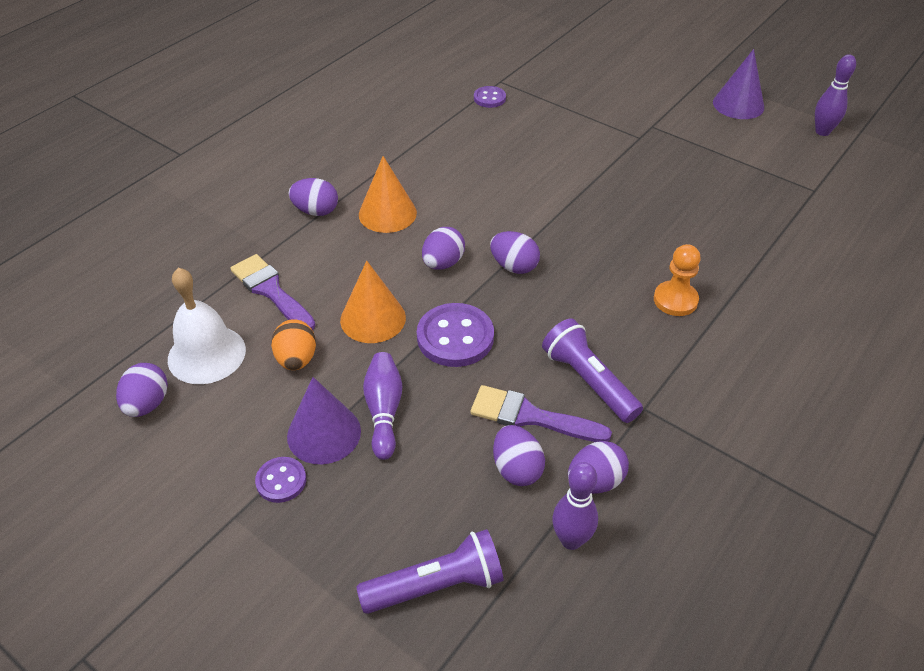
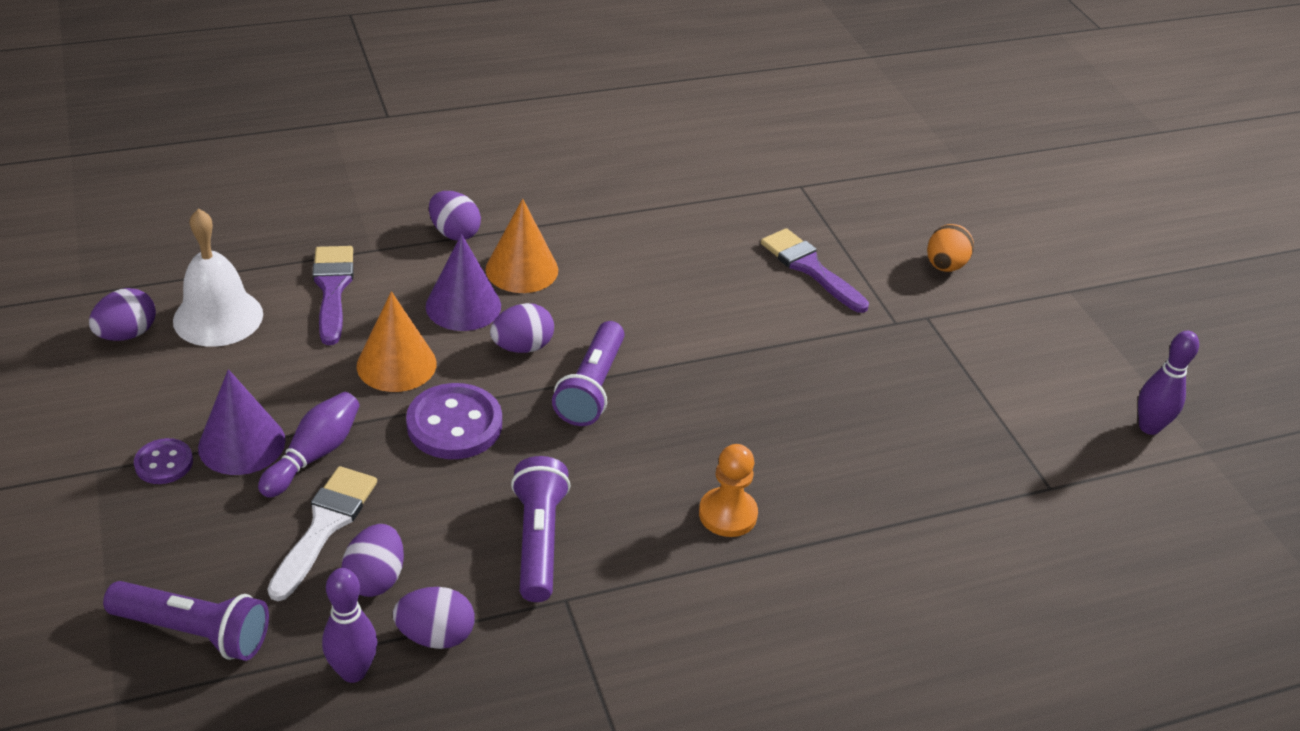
camera: 30 degrees right, 5 degrees down
(296, 359) = (288, 364): orange egg -> orange egg (945, 266)
(444, 455) = (325, 526): none -> white brush
(489, 98) = (766, 199): purple button -> none
(514, 266) = (591, 387): purple egg -> purple flashlight
(530, 416) = (442, 539): purple brush -> purple brush (810, 268)
(738, 104) = (1071, 343): purple cone -> purple cone (463, 306)

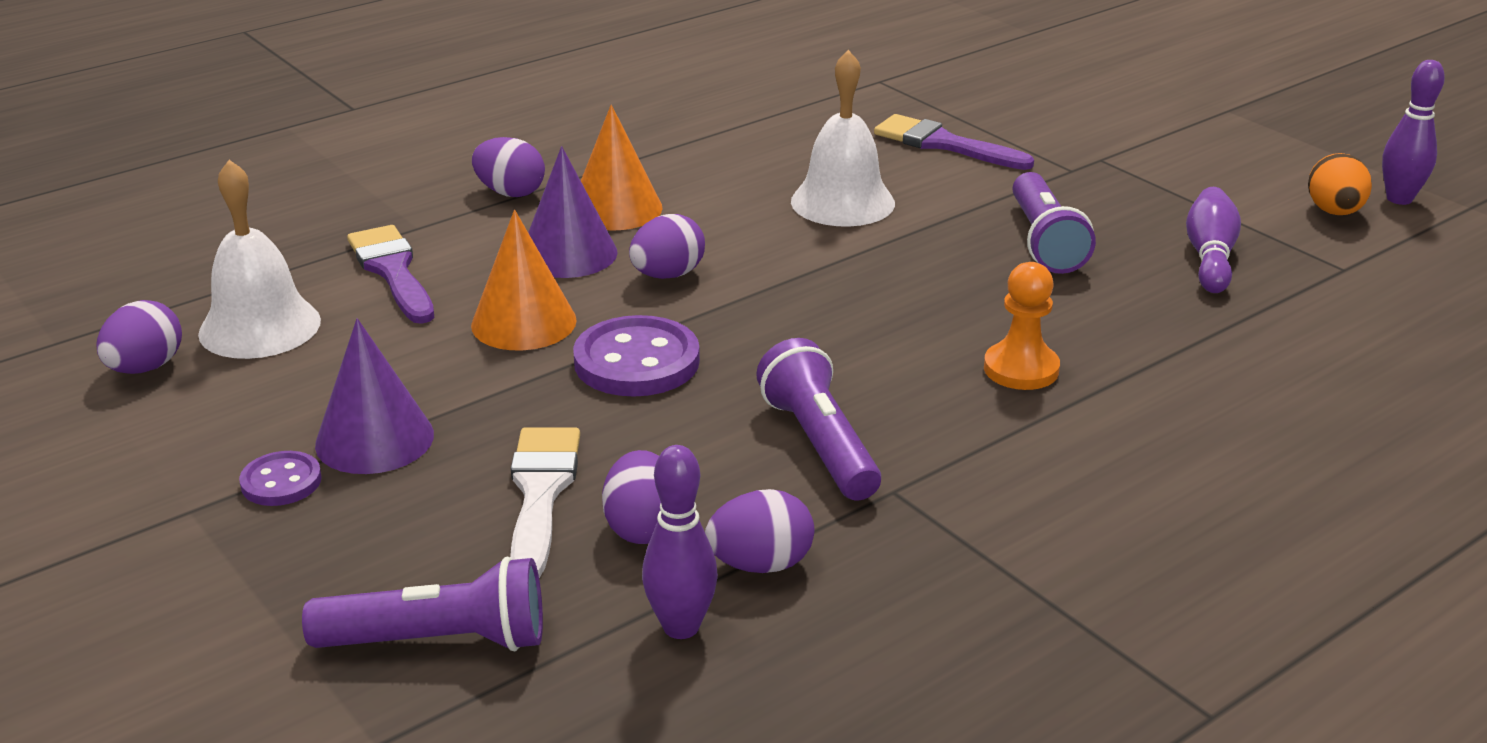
camera: 15 degrees left, 10 degrees down
(314, 455) = (478, 428): purple bowling pin -> purple bowling pin (1210, 257)
(591, 387) = (777, 293): purple flashlight -> purple flashlight (1044, 242)
(694, 308) = (842, 202): none -> white bell
(945, 266) = (1085, 115): orange egg -> orange egg (1334, 212)

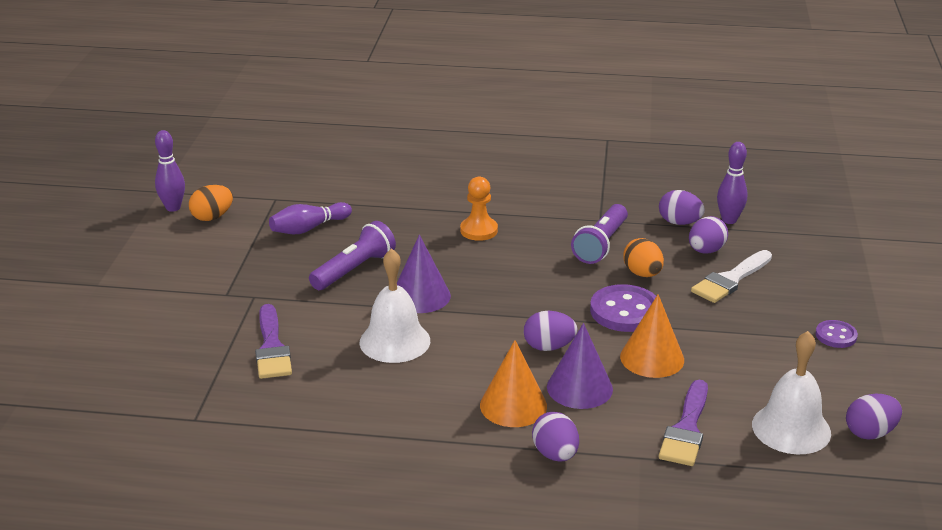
camera: 135 degrees left, 0 degrees up
(374, 439) = (779, 334): purple cone -> purple cone (420, 296)
(439, 641) = (816, 253): purple flashlight -> none
(689, 429) = (642, 274): none -> orange egg

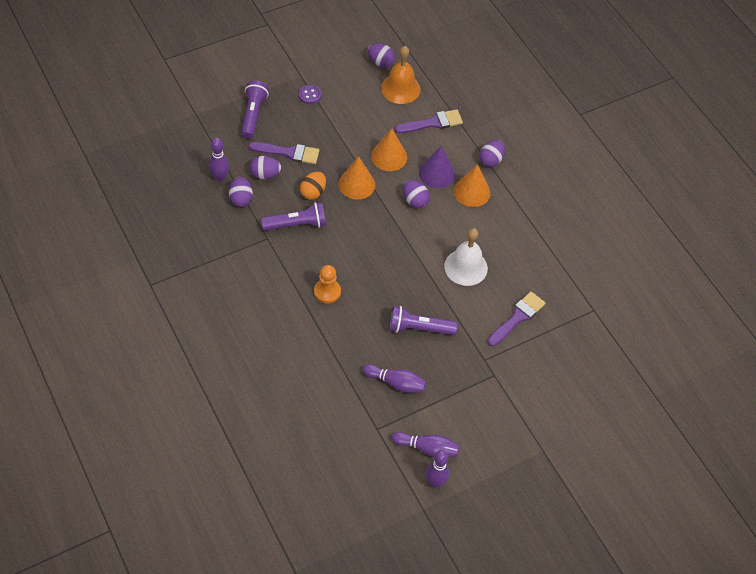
camera: 130 degrees left, 25 degrees up
(212, 217) = (427, 448): orange egg -> purple bowling pin
(420, 296) = (417, 280): purple cone -> none
(625, 311) = (356, 184): purple button -> orange cone
(730, 280) = (288, 153): white brush -> purple brush
(791, 428) = (400, 88): white bell -> orange bell
(827, 277) = (253, 114): none -> purple flashlight

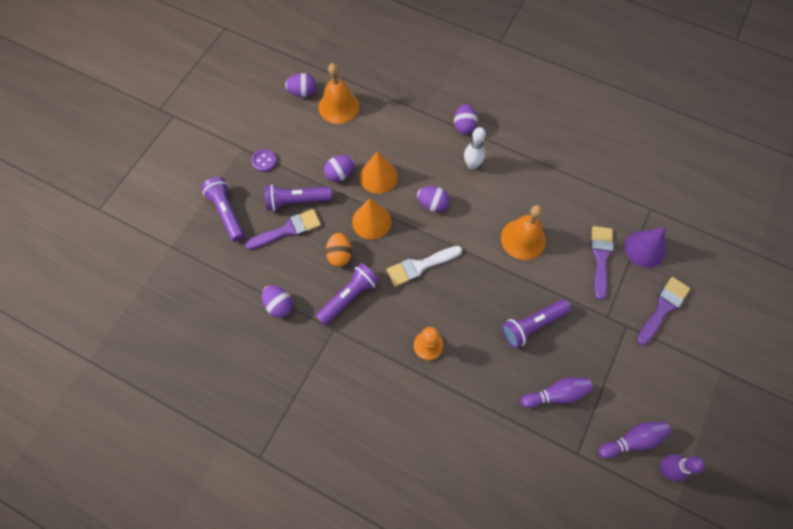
camera: 30 degrees left, 10 degrees up
(220, 177) = (242, 296): purple bowling pin -> none
(265, 174) = (283, 265): purple egg -> purple egg (340, 174)
(311, 137) = (296, 201): none -> purple flashlight
(367, 236) = (420, 266): none -> white brush
(432, 123) = (390, 122): purple brush -> purple brush (663, 308)
(437, 173) = (430, 166): purple cone -> purple cone (644, 249)
(466, 267) = (523, 239): white bell -> orange bell
(472, 192) = (472, 165): orange cone -> white bowling pin

